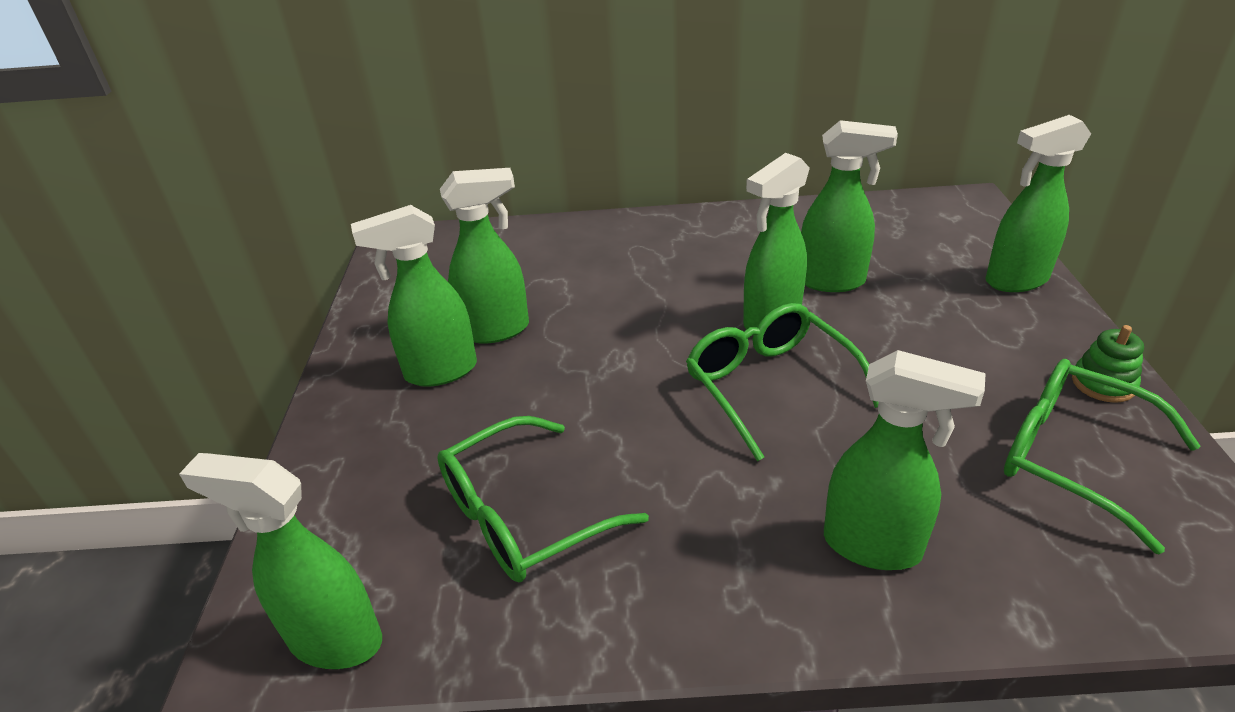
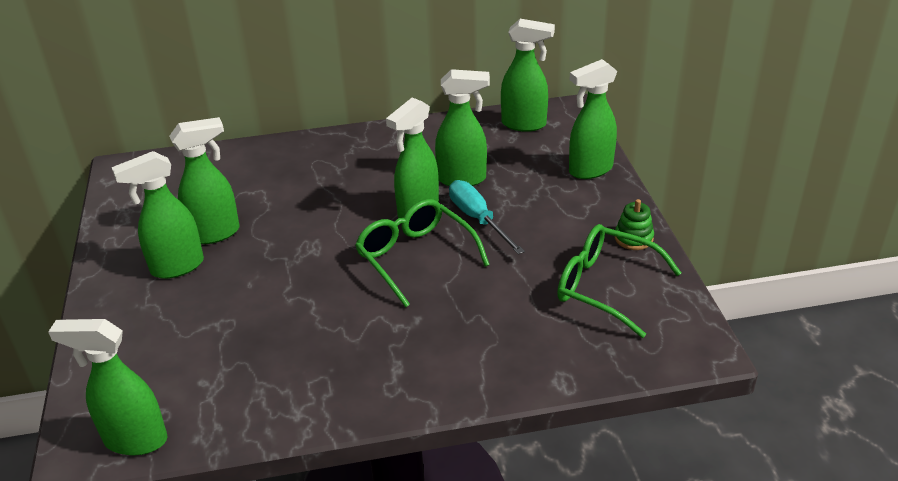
camera: 10 degrees left, 0 degrees up
(522, 516) = (250, 356): green glasses -> none
(859, 338) = (478, 219): none -> turquoise screwdriver
(873, 546) = (477, 351): green spray bottle -> green spray bottle (524, 124)

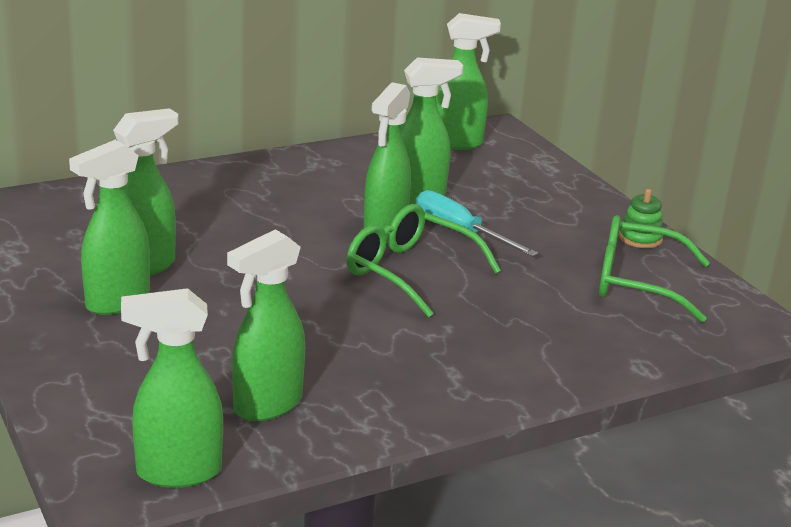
camera: 20 degrees left, 10 degrees down
(590, 170) = (556, 181): green spray bottle -> green spray bottle (267, 405)

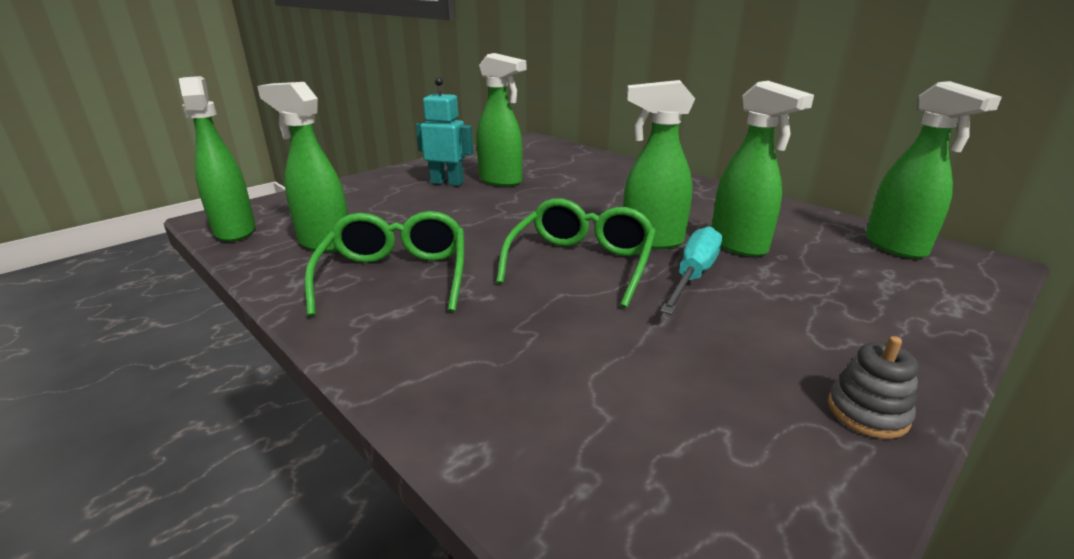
camera: 75 degrees right, 0 degrees up
(116, 302) = (447, 182): green spray bottle -> turquoise robot
(636, 282) = (718, 423): green glasses -> green glasses (395, 276)
(640, 238) = (867, 412): green stacking toy -> grey stacking toy

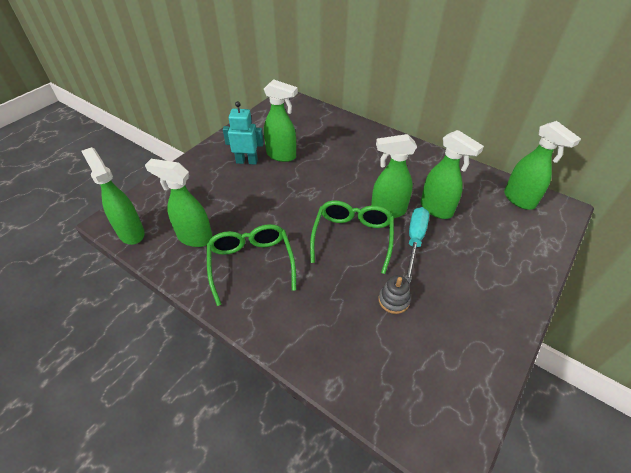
camera: 10 degrees left, 20 degrees up
(867, 412) = (501, 330): grey stacking toy -> grey stacking toy (394, 300)

